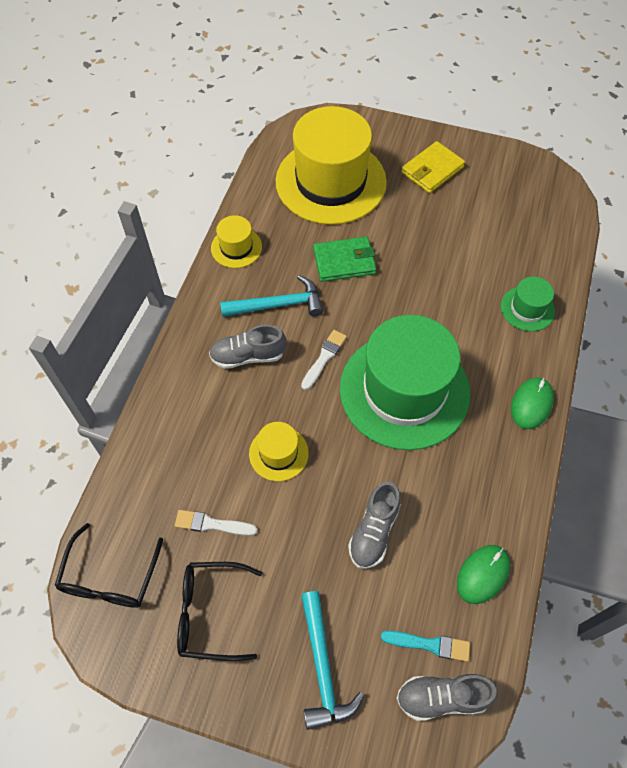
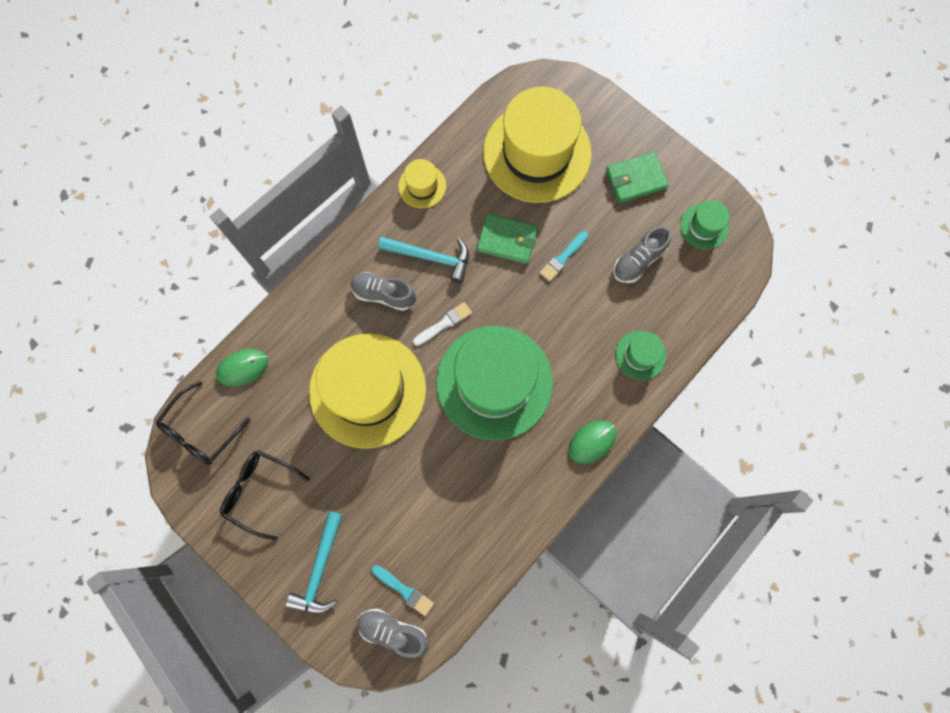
camera: 25 degrees right, 15 degrees up
(212, 524) = (291, 424): white brush -> none
(278, 453) = (367, 390): yellow hat -> yellow hat, size x2.28
(374, 531) = (408, 487): grey shoe -> grey shoe (638, 260)
(405, 256) = (563, 258): none -> turquoise brush
(432, 170) = (635, 179): yellow wallet -> green wallet
(483, 574) = (472, 559): green mouse -> green mouse (242, 368)
(515, 183) = (704, 226): none -> green hat

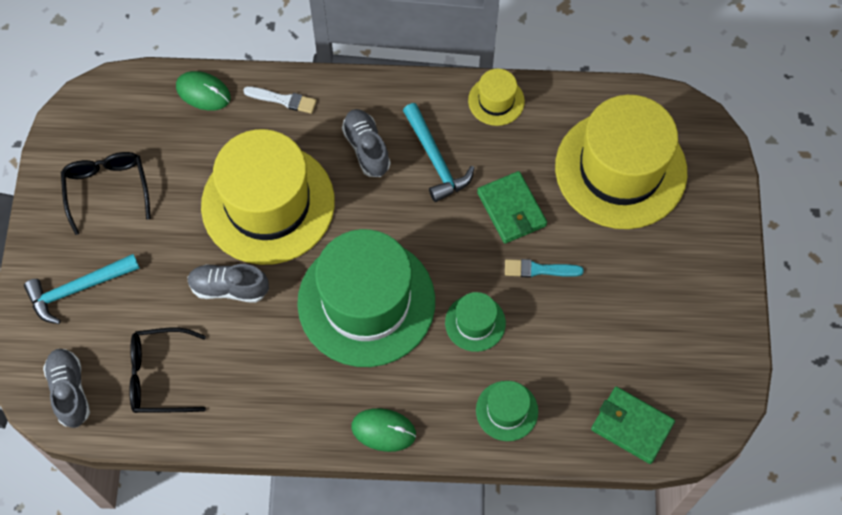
camera: 50 degrees right, 10 degrees down
(201, 430) = (123, 104): black glasses -> black glasses (160, 376)
(404, 590) = (113, 372): turquoise brush -> none
(444, 323) = (384, 218): white brush -> white brush (283, 100)
(635, 179) = (679, 274): green wallet -> green wallet (632, 426)
(638, 260) = (599, 338): grey shoe -> grey shoe (229, 288)
(704, 226) = (692, 372): green hat -> green hat (475, 323)

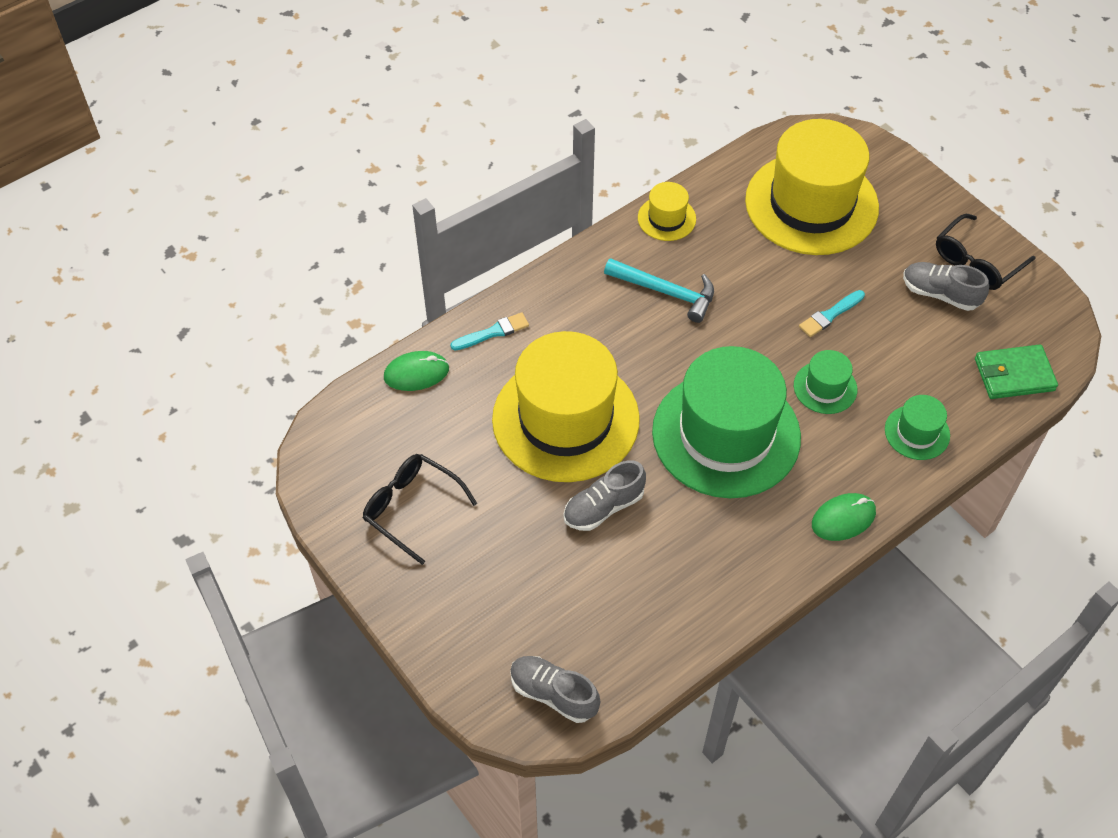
camera: 40 degrees left, 10 degrees down
(78, 289) = (472, 607): turquoise hammer -> none
(160, 376) = (619, 619): black glasses -> black glasses (977, 261)
(283, 100) = (493, 332): white brush -> turquoise brush
(366, 148) = (602, 321): grey shoe -> grey shoe (940, 294)
(511, 209) = (762, 287): green wallet -> none

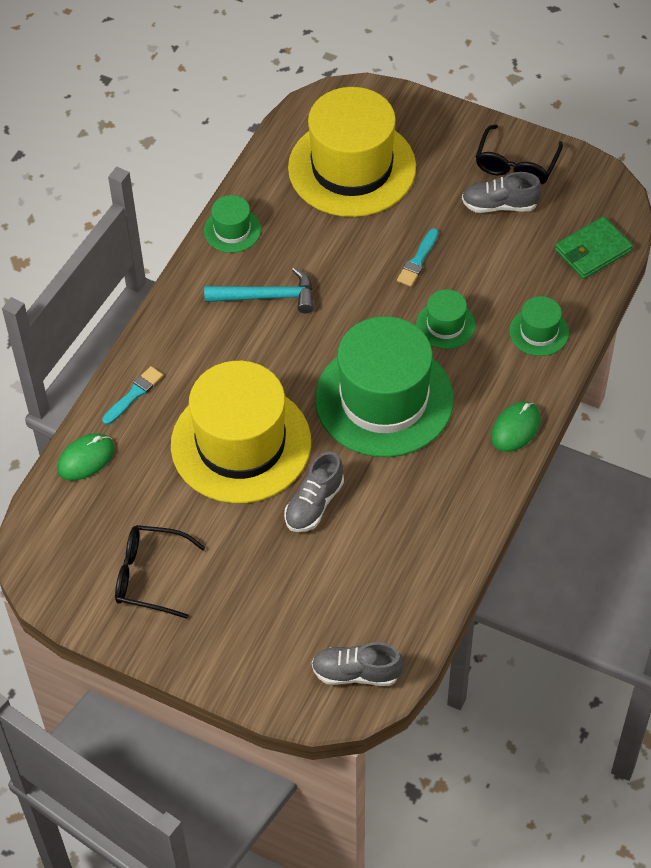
camera: 25 degrees left, 0 degrees up
(666, 218) = (232, 230): yellow hat -> green hat

